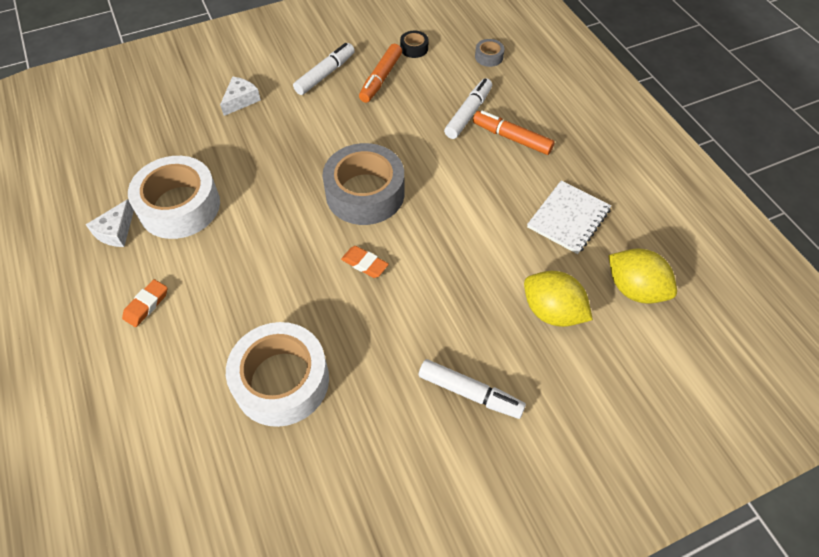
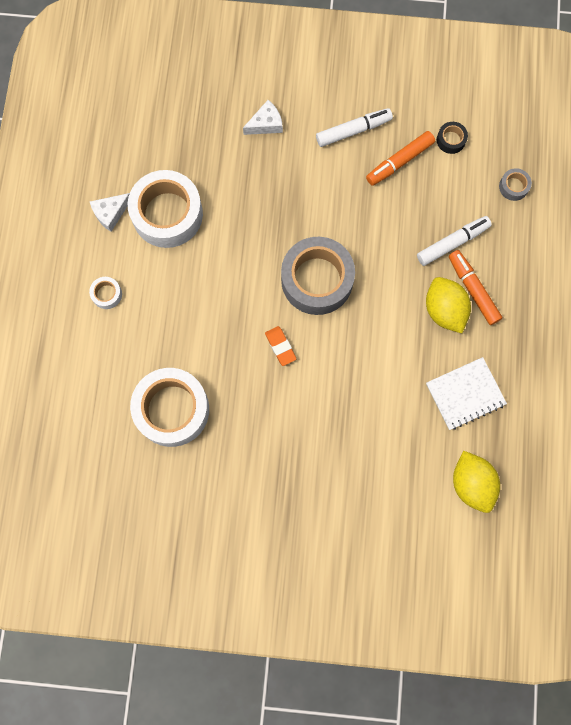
camera: 30 degrees right, 20 degrees up
(146, 305) = (107, 294): orange eraser -> white tape
(470, 393) = (295, 493): white marker -> none
(552, 311) = (395, 466): yellow lemon -> yellow lemon (444, 310)

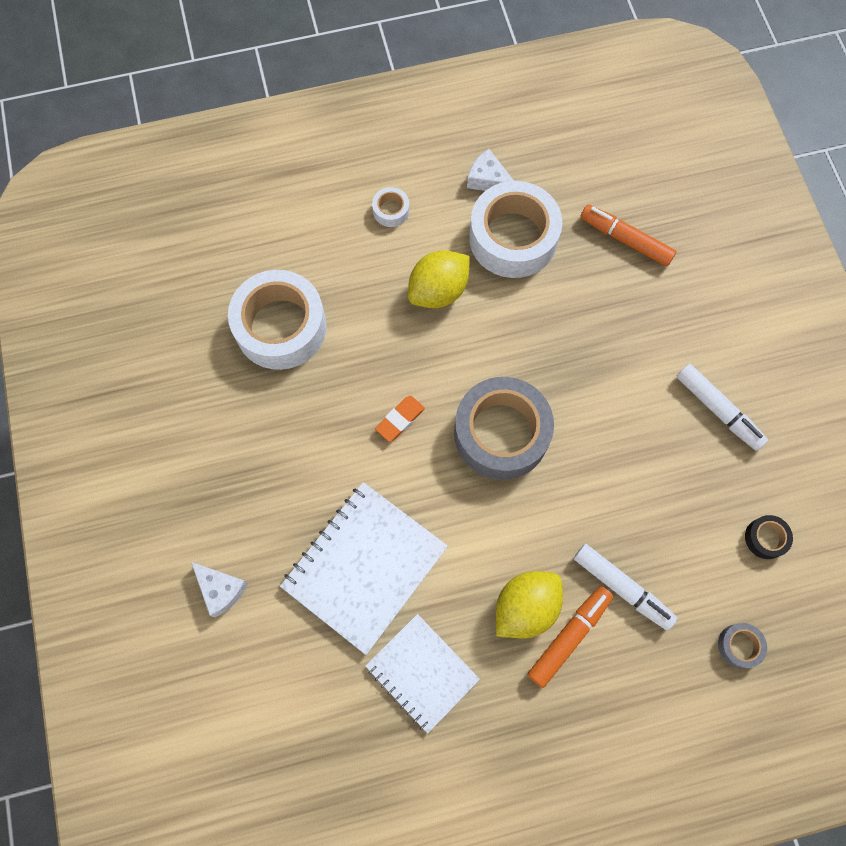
camera: 70 degrees right, 5 degrees down
(266, 124) = (676, 304): white cheese -> white cheese (221, 589)
(380, 408) = (365, 567): none -> white notebook
(399, 162) = (703, 481): orange marker -> orange marker (625, 239)
(471, 483) = (305, 720): yellow lemon -> yellow lemon (438, 291)

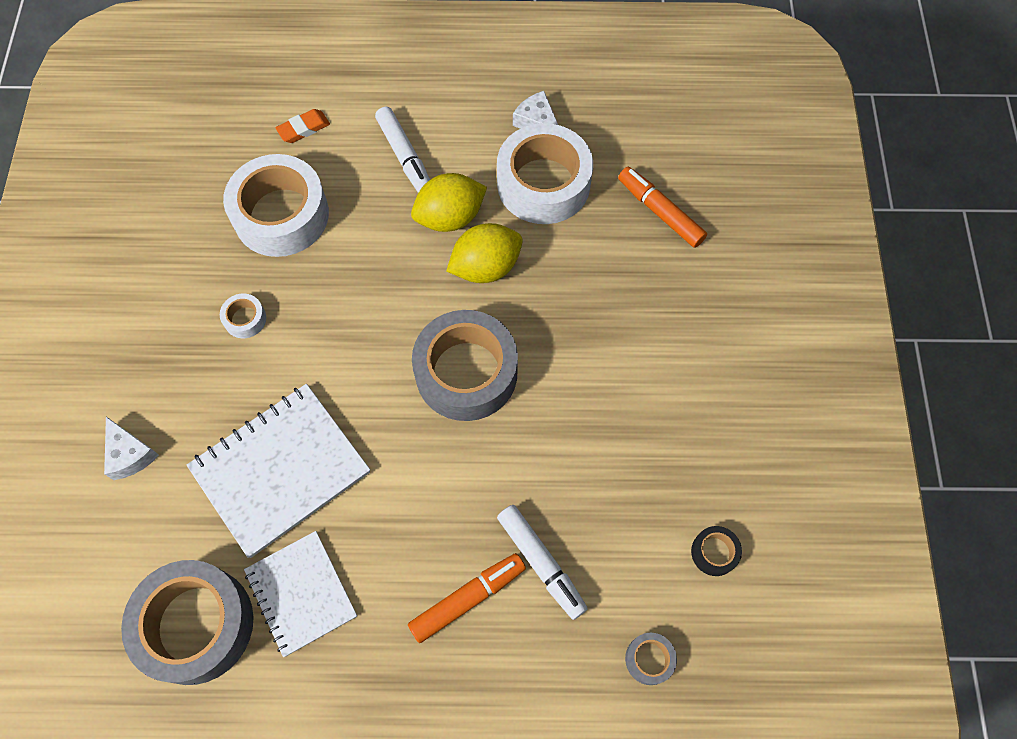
camera: 15 degrees right, 5 degrees down
(338, 726) = (196, 625): none -> grey tape
(391, 210) = (429, 130): white tape -> white tape (245, 319)
(400, 420) = (368, 333): orange eraser -> orange eraser (303, 129)
(525, 607) = (431, 555): yellow lemon -> yellow lemon (486, 267)
(718, 410) = (704, 406): white marker -> white marker (405, 156)

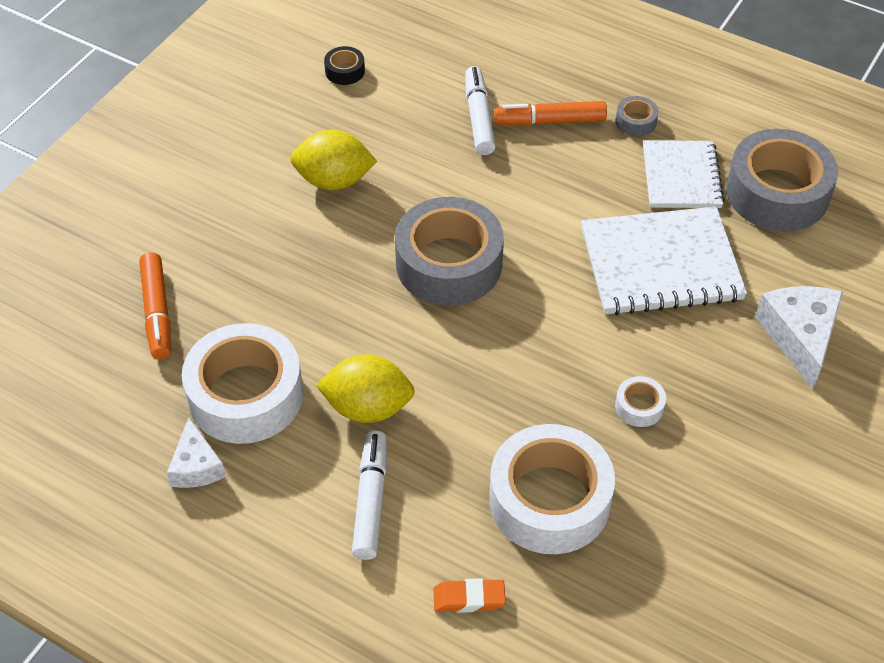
camera: 150 degrees left, 15 degrees down
(130, 454) = (799, 337): white cheese -> white cheese, size x1.58
(486, 267) = (366, 342): yellow lemon -> yellow lemon (334, 180)
(649, 659) = (441, 41): grey tape -> grey tape (636, 121)

